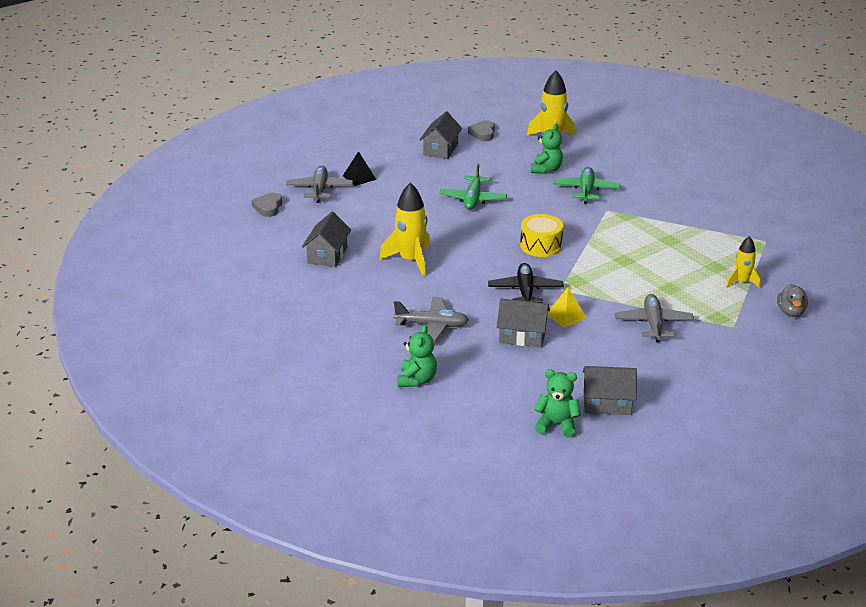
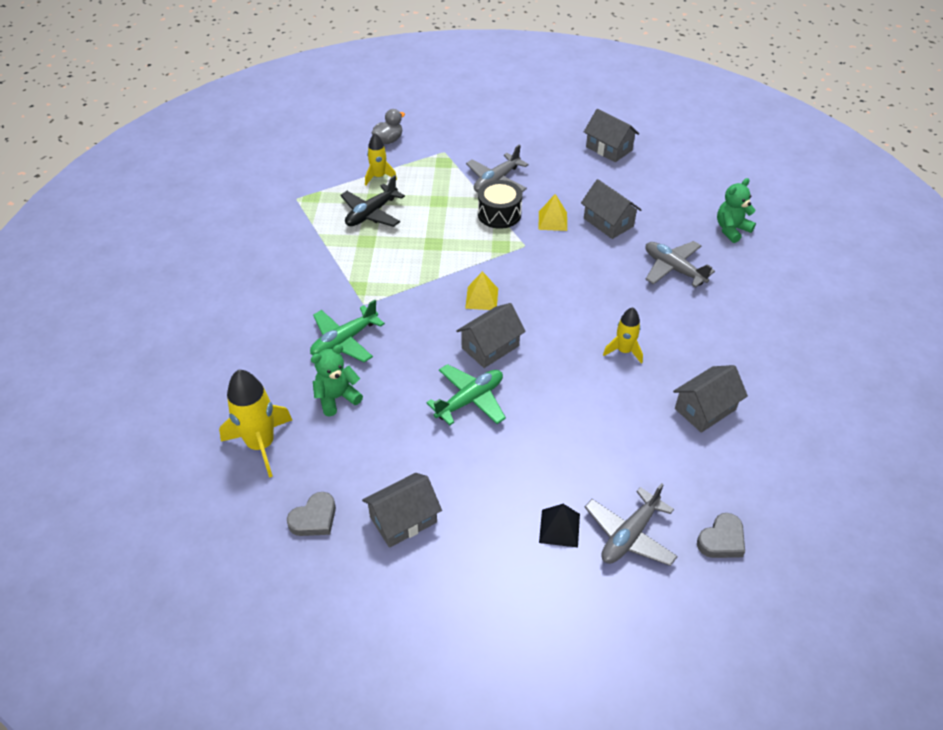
camera: 140 degrees left, 15 degrees up
(410, 260) = (624, 351): yellow rocket -> yellow rocket, size x0.59
(497, 225) = (490, 347): none -> grey house
(525, 291) = (556, 259): black plane -> black plane (371, 213)
(541, 245) = (481, 298): yellow drum -> yellow pyramid
(557, 425) = (660, 152): green teddy bear -> none
(611, 301) = (499, 214): none -> black drum

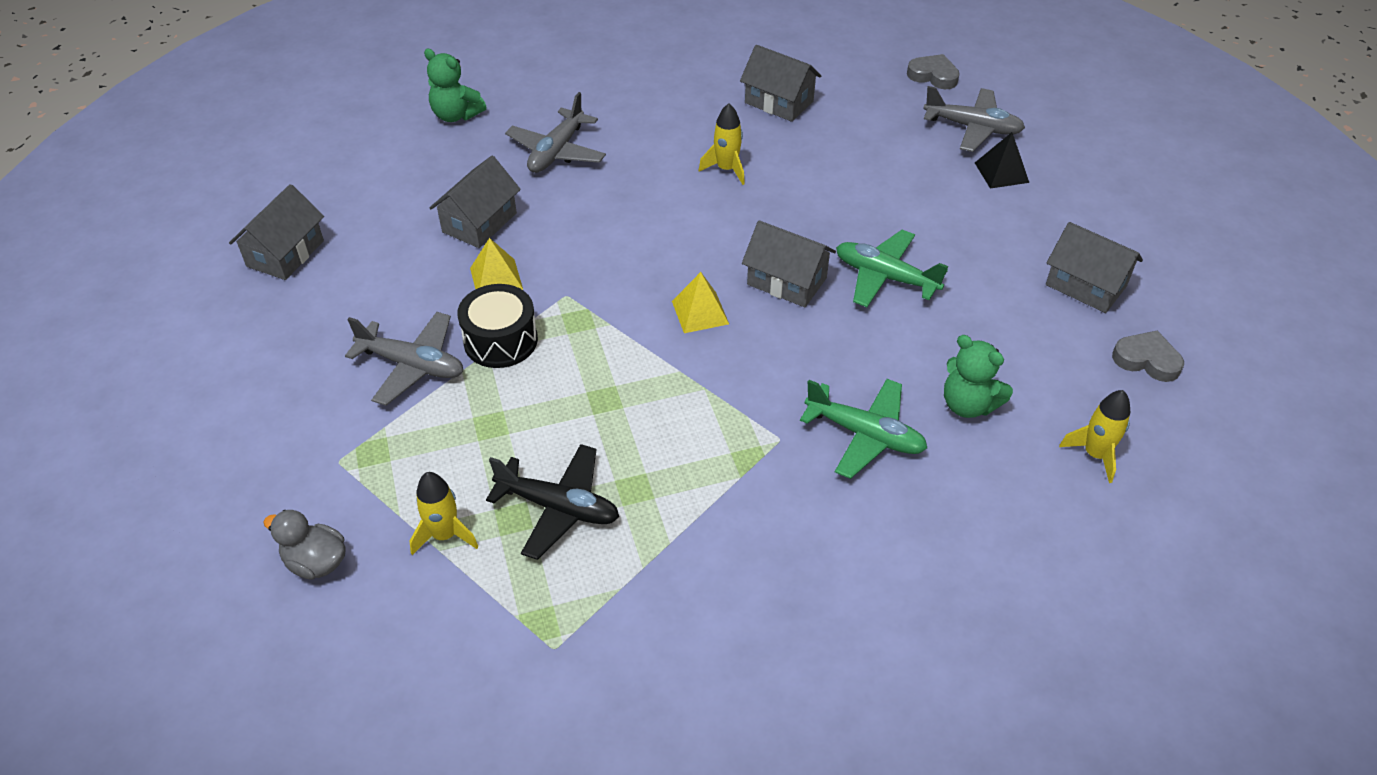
camera: 110 degrees left, 0 degrees up
(261, 444) = (1095, 454): yellow rocket -> yellow rocket, size x0.59

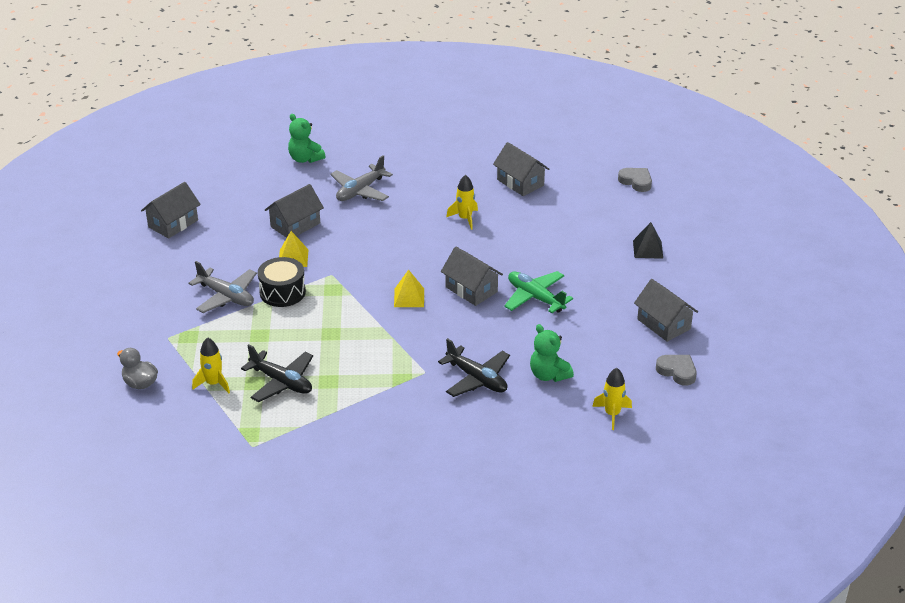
camera: 15 degrees right, 10 degrees down
(865, 435) = (477, 379): green plane -> black plane
(973, 128) = (644, 219): grey plane -> none

